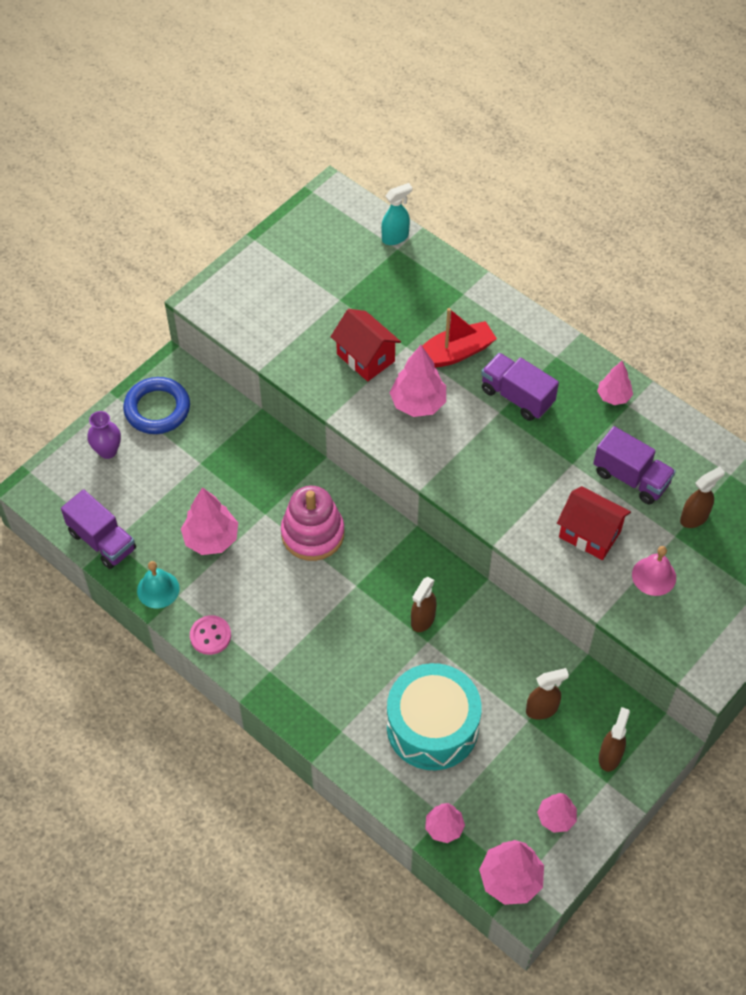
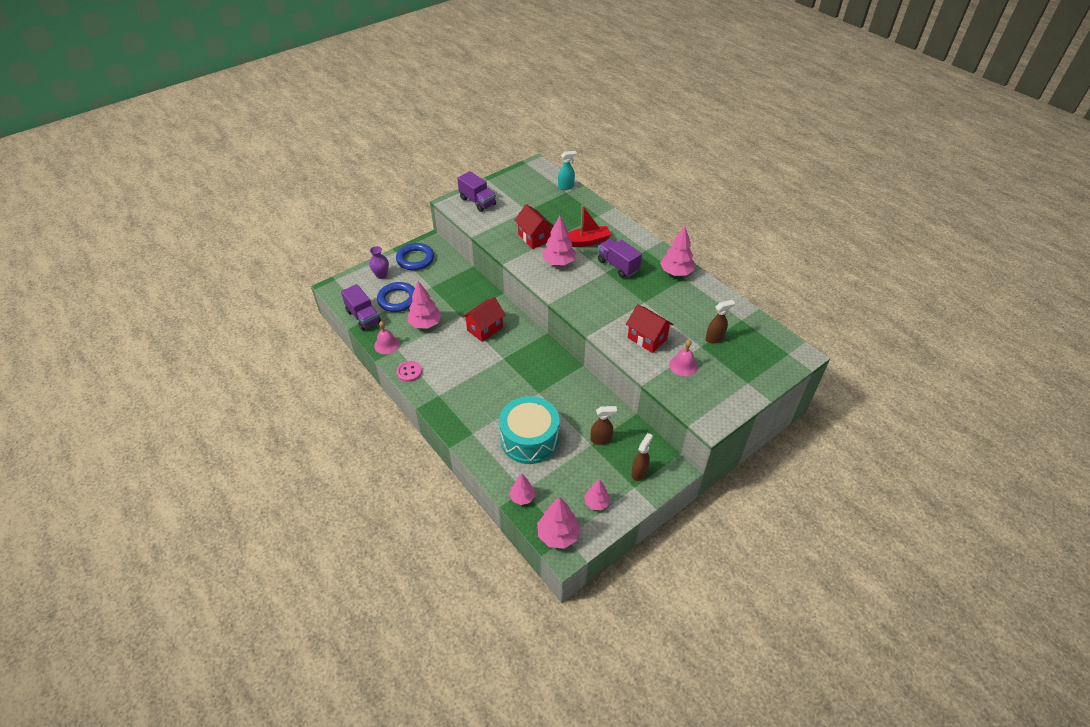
camera: 10 degrees right, 10 degrees down
(150, 497) = (397, 299): none -> blue ring
(158, 589) = (386, 344): turquoise bell -> pink bell
(312, 534) = (485, 329): pink stacking toy -> red house
(422, 620) = (538, 381): brown spray bottle -> none
(613, 397) = (676, 272): pink tree -> pink tree, size x1.60
(631, 478) = (679, 313): purple truck -> purple truck (477, 201)

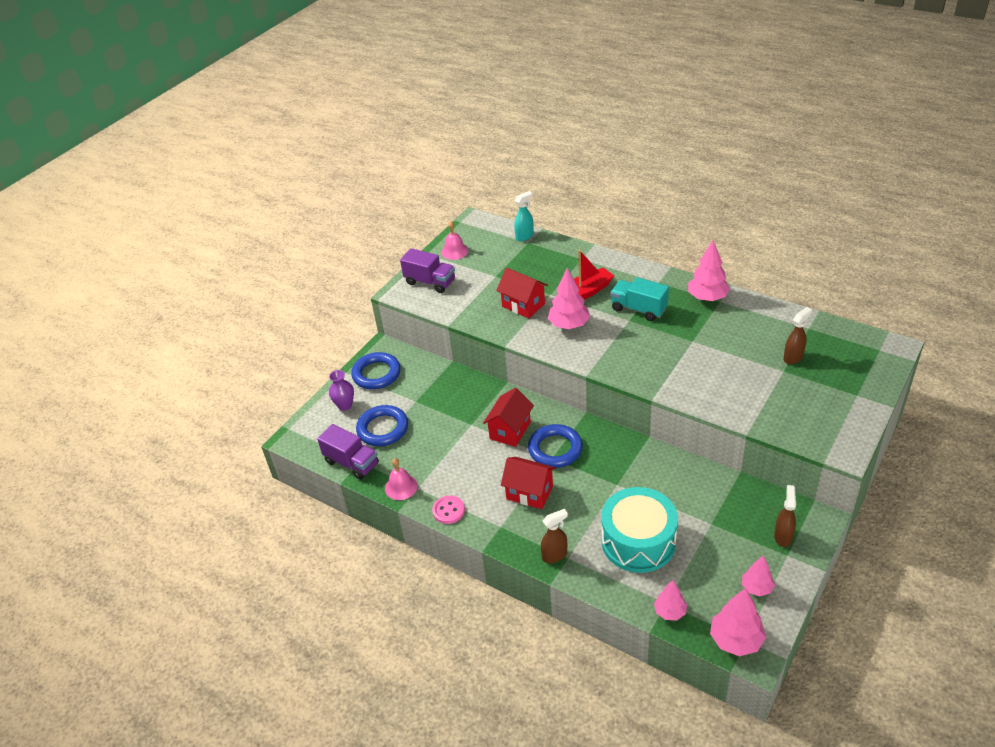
camera: 15 degrees left, 5 degrees down
(425, 324) = (434, 447): pink tree -> none
(509, 352) = (555, 449): none -> blue ring
(601, 439) = (719, 514): brown spray bottle -> brown spray bottle (555, 555)
(618, 266) = (638, 309): purple truck -> turquoise truck
(647, 338) = (720, 380): red house -> red house (529, 492)
(683, 365) = (778, 398): pink bell -> pink bell (454, 251)

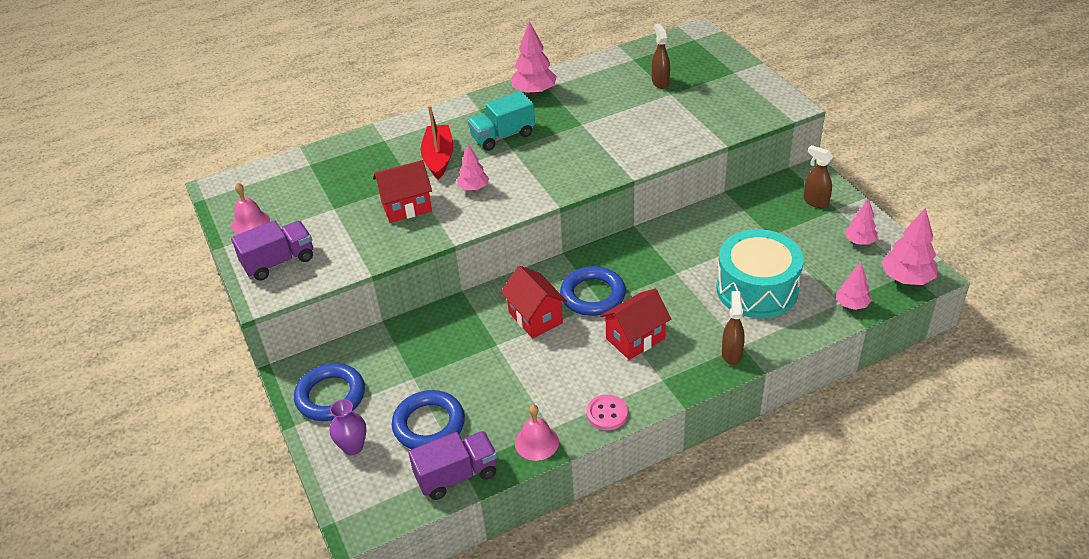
camera: 60 degrees left, 0 degrees up
(525, 236) = (297, 162): turquoise spray bottle -> none
(569, 325) = (473, 188): pink tree -> pink tree, size x0.63

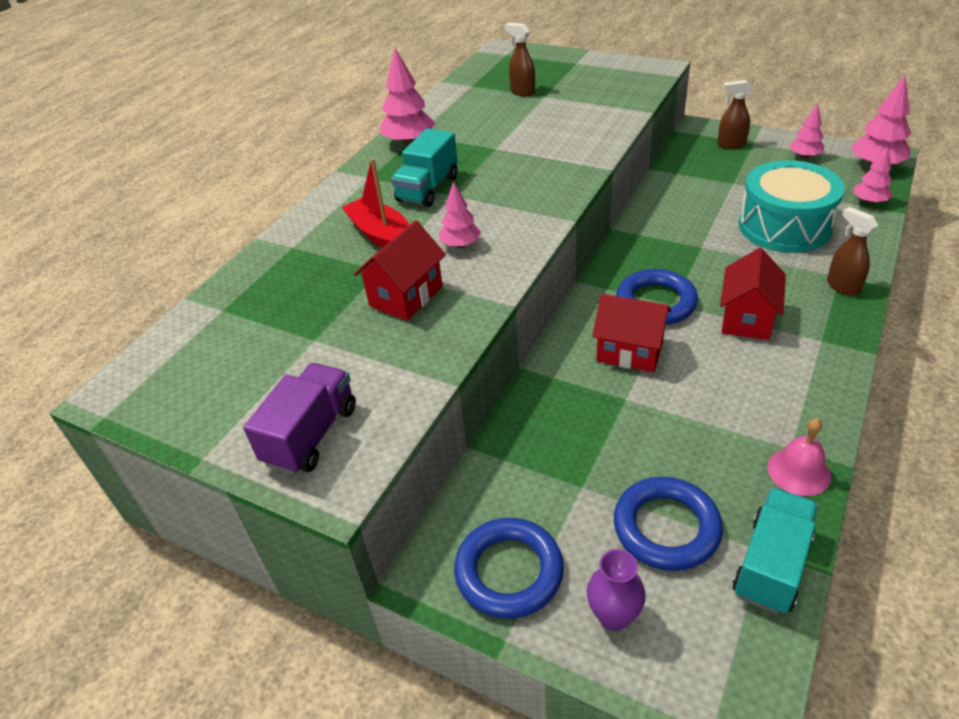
camera: 35 degrees left, 0 degrees up
(250, 222) = (212, 410): pink bell -> none
(457, 475) = (771, 564): purple truck -> turquoise truck
(607, 413) = (820, 400): pink button -> none

